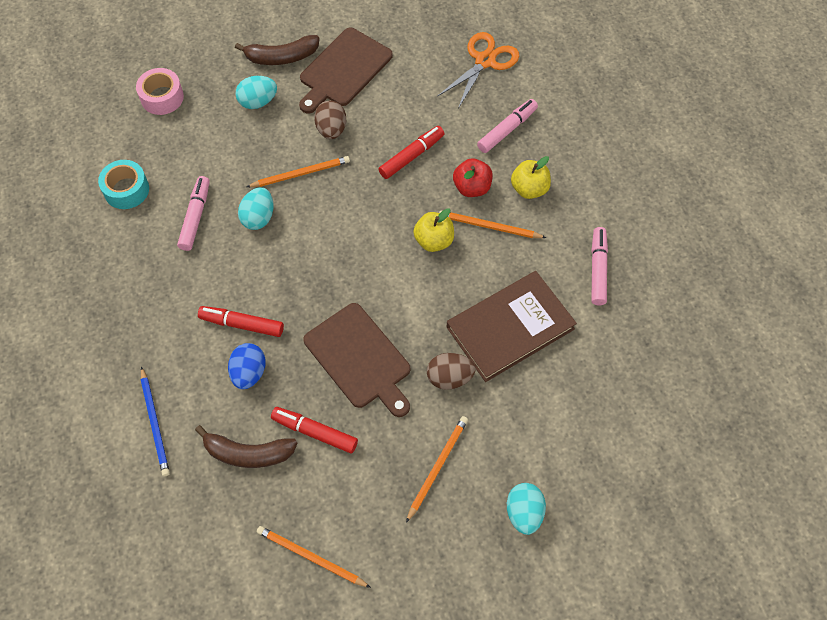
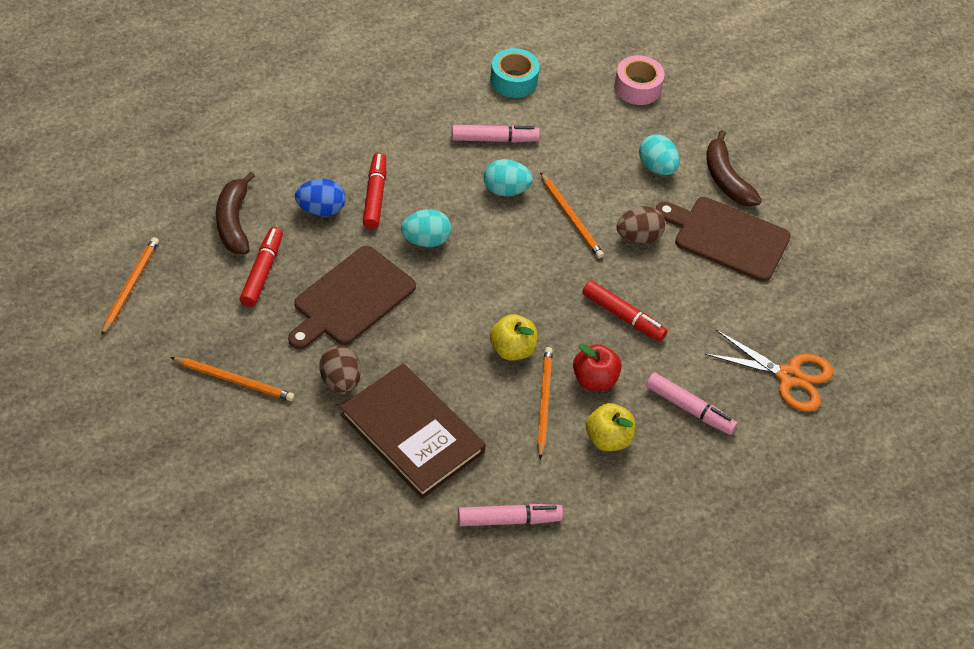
camera: 75 degrees right, 10 degrees down
(155, 423) = (257, 147): blue pencil -> none
(524, 513) = (190, 464): turquoise egg -> turquoise egg (426, 240)

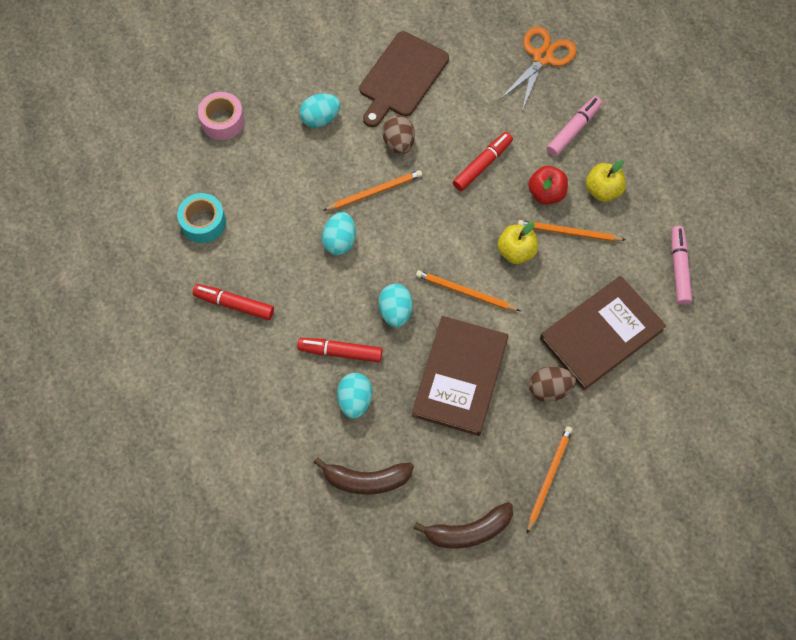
camera: 80 degrees left, 15 degrees up
(130, 286) = (441, 574): orange pencil -> orange pencil (465, 292)
(262, 271) = (427, 453): red marker -> red marker (234, 304)
(321, 209) = (355, 400): blue egg -> turquoise egg
(351, 299) = (460, 377): brown cutting board -> brown book
(494, 139) = (277, 245): pink marker -> none
(726, 179) = (337, 68): brown banana -> brown banana (468, 531)

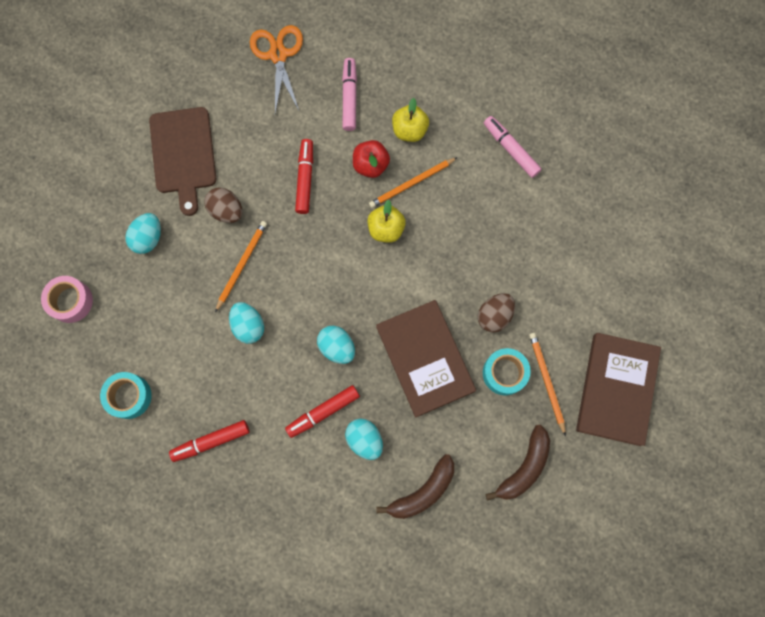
camera: 40 degrees left, 10 degrees up
(465, 292) = (375, 290): orange pencil -> none
(518, 441) = (504, 373): none -> turquoise tape
(601, 334) = (497, 244): brown book -> brown book (616, 389)

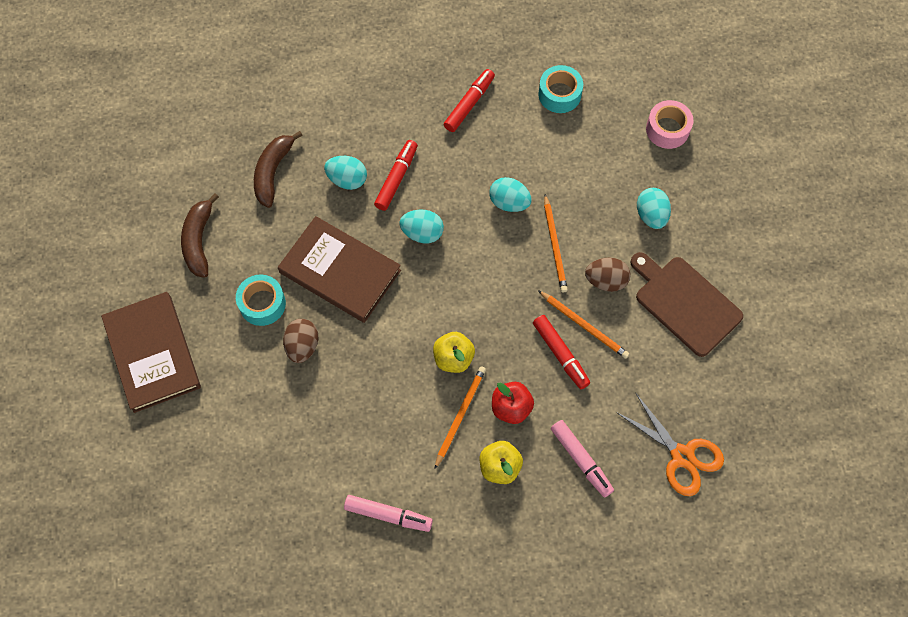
camera: 145 degrees right, 10 degrees down
(546, 381) = (220, 320): orange pencil -> orange pencil (584, 325)

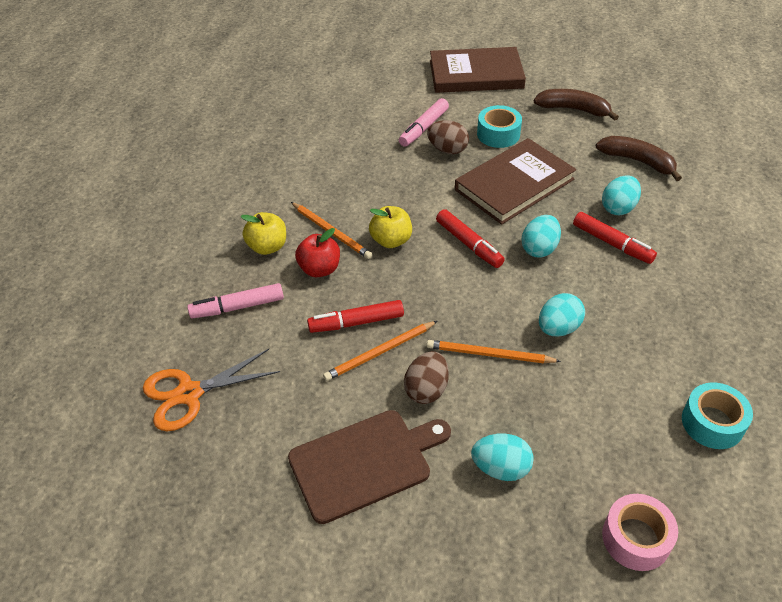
camera: 110 degrees right, 20 degrees down
(388, 515) = (270, 170): pink marker -> pink marker (424, 128)
(469, 104) = (705, 326): red marker -> red marker (469, 244)

